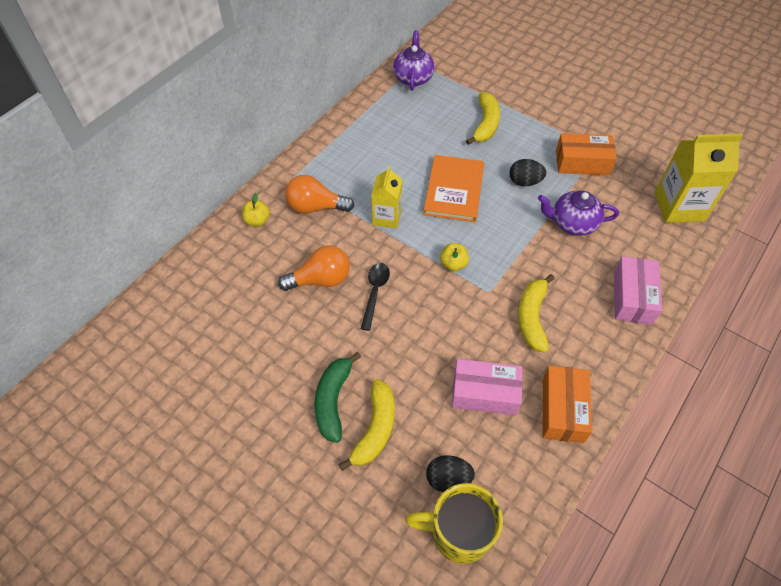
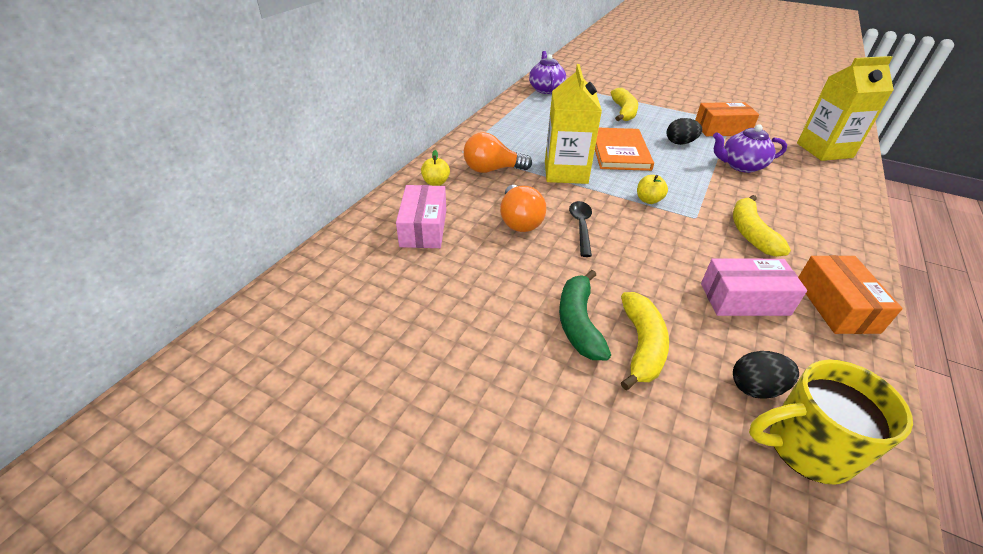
camera: 10 degrees left, 15 degrees down
(321, 279) = (519, 221): orange light bulb -> orange light bulb turned 105 degrees clockwise
(387, 217) = (565, 172): yellow carton -> yellow carton, size x1.62
(632, 297) = (834, 211): pink box -> pink box (424, 228)

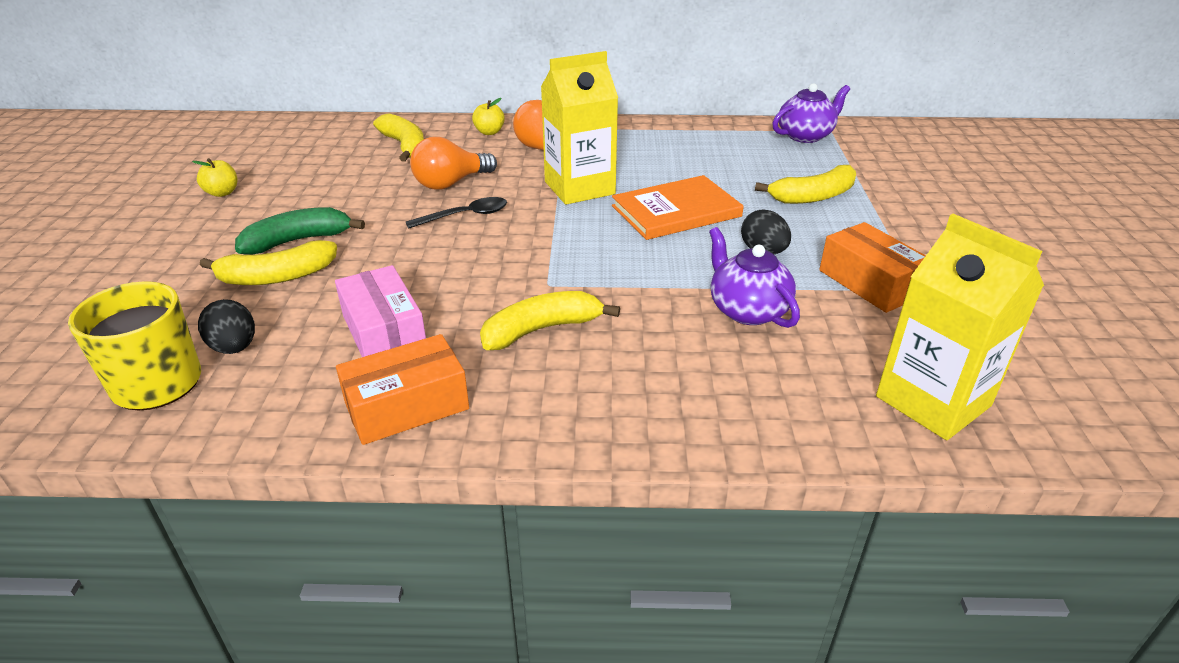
camera: 65 degrees right, 5 degrees down
(424, 228) = (405, 146): pink box -> yellow banana
(648, 200) = (562, 247): yellow apple -> yellow apple (222, 193)

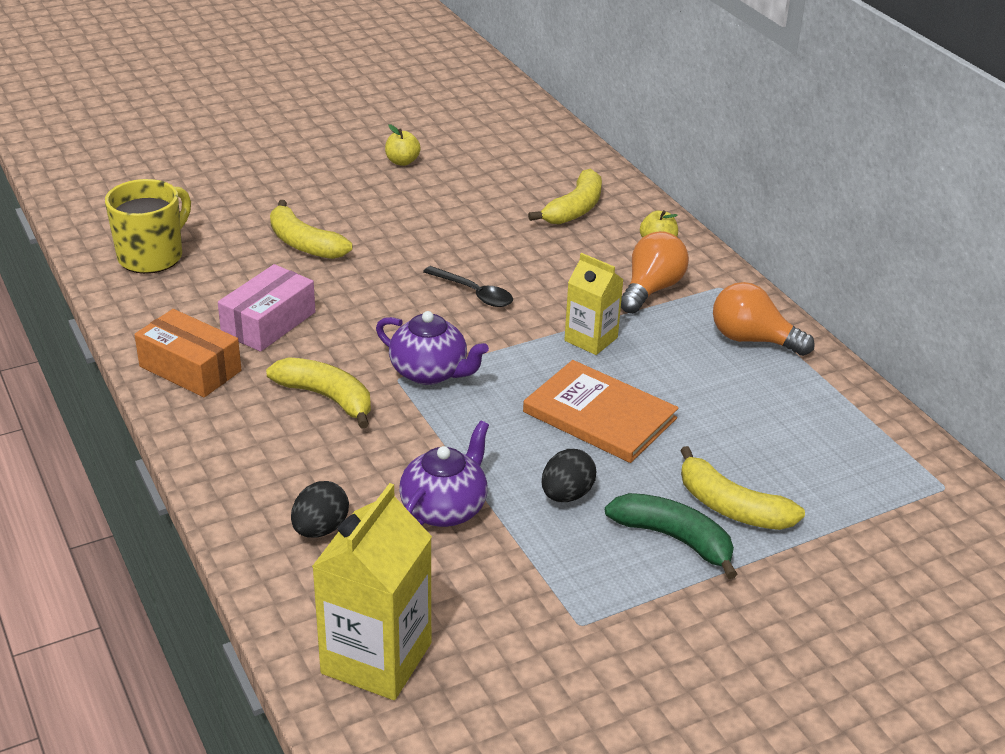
camera: 60 degrees right, 0 degrees up
(234, 347) = (206, 268): black egg -> black egg (320, 529)
(298, 241) = (361, 229): green banana -> green banana (674, 539)
(450, 183) = (526, 262): orange light bulb -> orange light bulb (752, 340)
(579, 188) = (591, 339): yellow carton -> yellow carton, size x0.62
(805, 136) = (904, 468): purple teapot -> purple teapot (430, 372)
(870, 283) = (564, 585): orange box -> none

